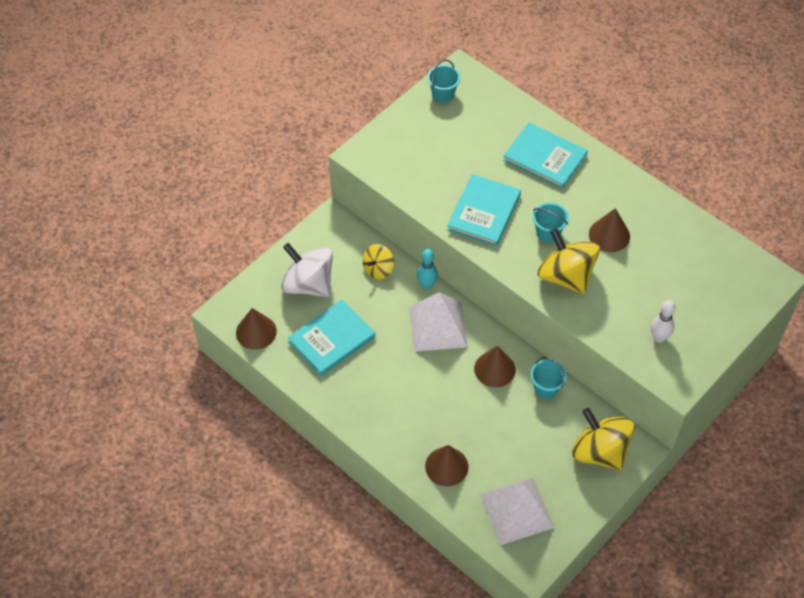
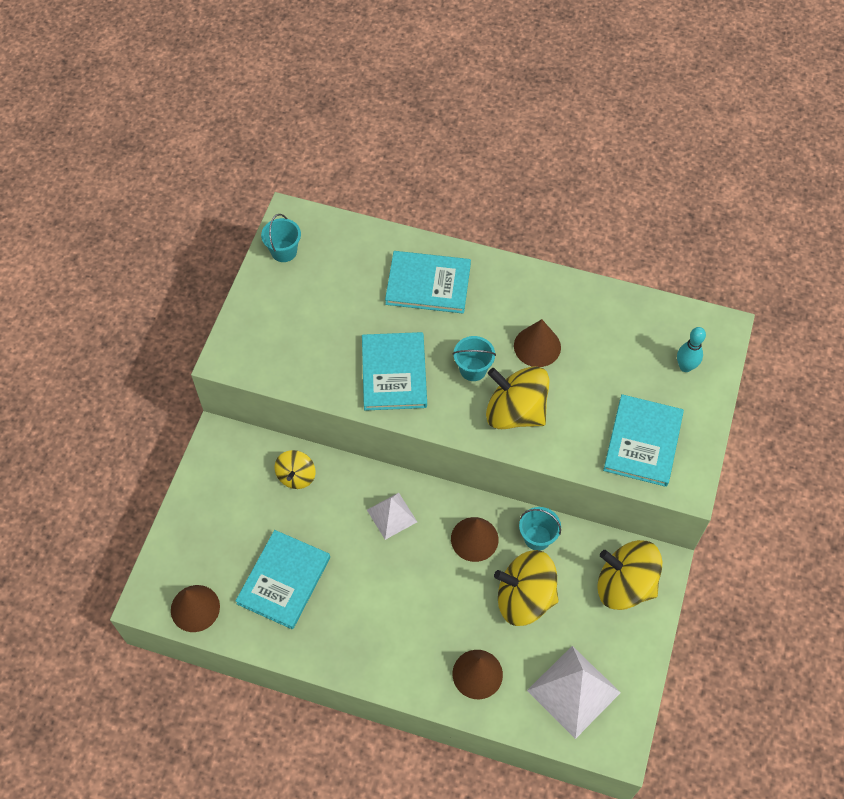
camera: 25 degrees left, 5 degrees up
(308, 284) = (227, 526): white spinning top -> none
(427, 285) = (357, 472): turquoise bowling pin -> turquoise bowling pin (685, 367)
(438, 326) = (392, 515): white pyramid -> white pyramid, size x0.60
(513, 428) = (524, 598): none -> yellow spinning top
(659, 337) = (643, 442): white bowling pin -> turquoise book

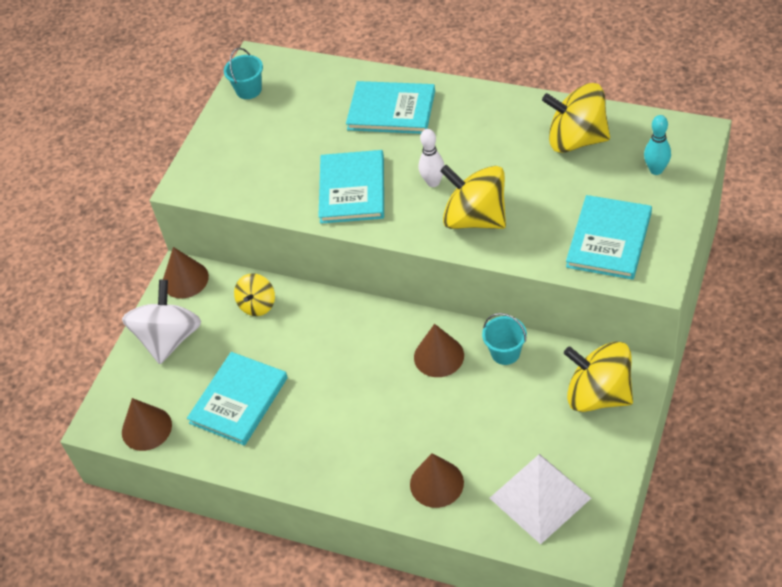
camera: 10 degrees right, 10 degrees down
(211, 510) = (169, 339): none -> white spinning top
(392, 515) = (353, 337): white pyramid -> none
(473, 369) = (433, 182): turquoise bucket -> white bowling pin
(524, 598) = (490, 410): yellow spinning top -> yellow spinning top (576, 139)
(537, 346) = (500, 159): brown cone -> brown cone (185, 279)

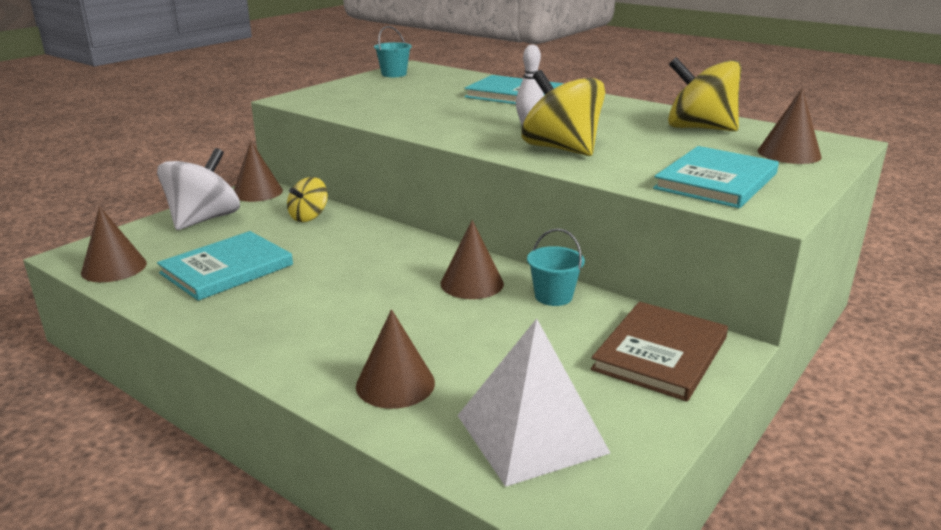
camera: 10 degrees right, 25 degrees down
(352, 189) = (443, 120): turquoise book -> none
(598, 395) = (660, 354): yellow spinning top -> brown book
(656, 170) = (789, 153): turquoise bowling pin -> brown cone

